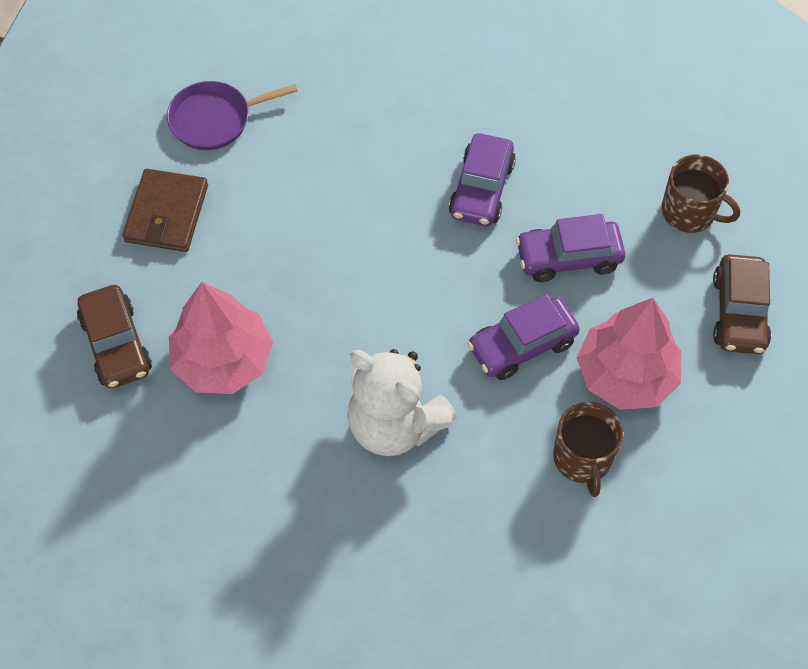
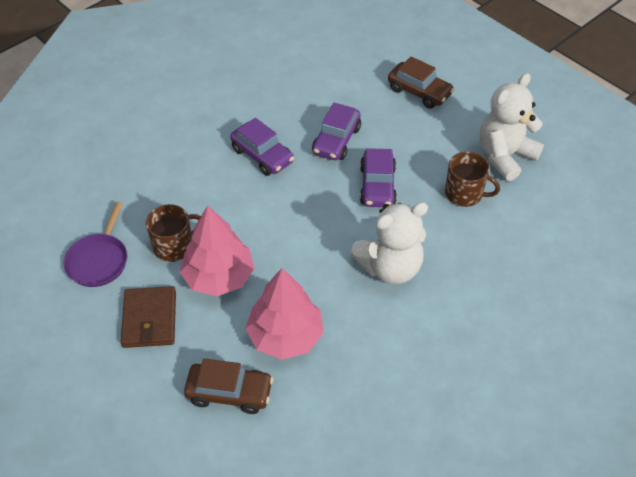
camera: 60 degrees left, 10 degrees down
(167, 213) = (149, 319): brown wallet -> brown wallet turned 45 degrees clockwise
(625, 375) = (426, 152): pink tree -> pink tree (219, 277)
(689, 212) = (345, 80): brown mug -> brown mug (174, 246)
(693, 480) = (504, 156): none -> white teddy bear

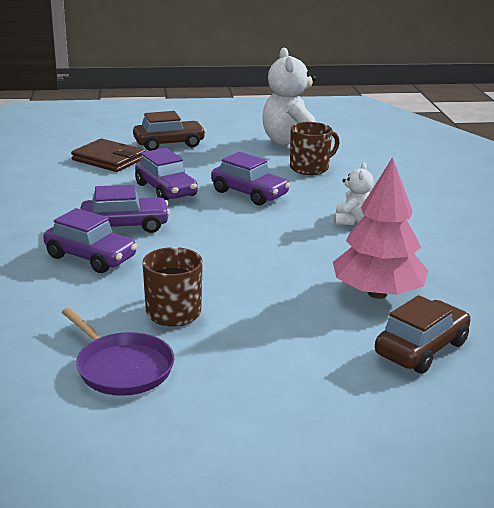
camera: 55 degrees left, 25 degrees down
(149, 319) = (261, 363): brown wallet -> brown wallet (109, 159)
(206, 168) = (90, 257): none -> purple car
(219, 277) = (254, 301): pink tree -> none
(390, 267) = (352, 220): white teddy bear -> white teddy bear, size x0.52

